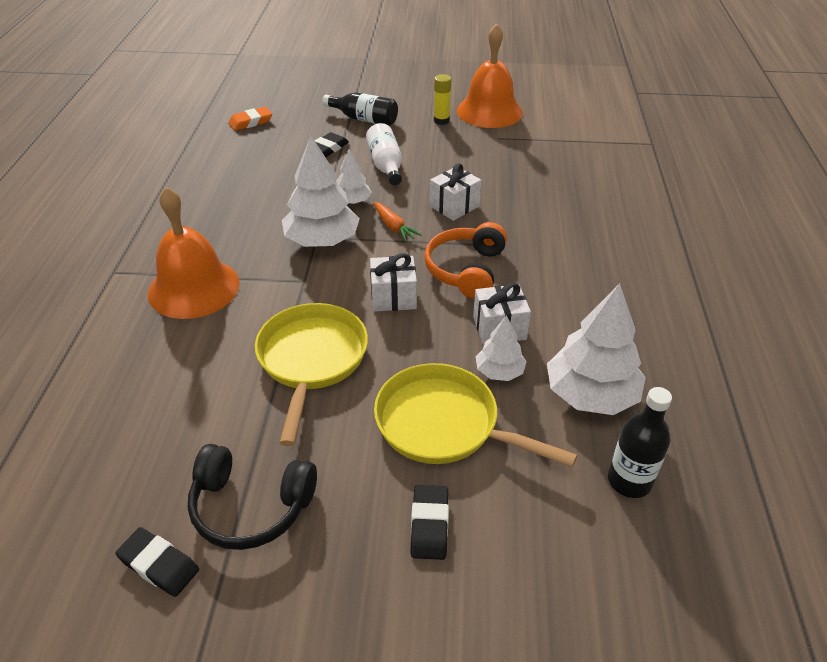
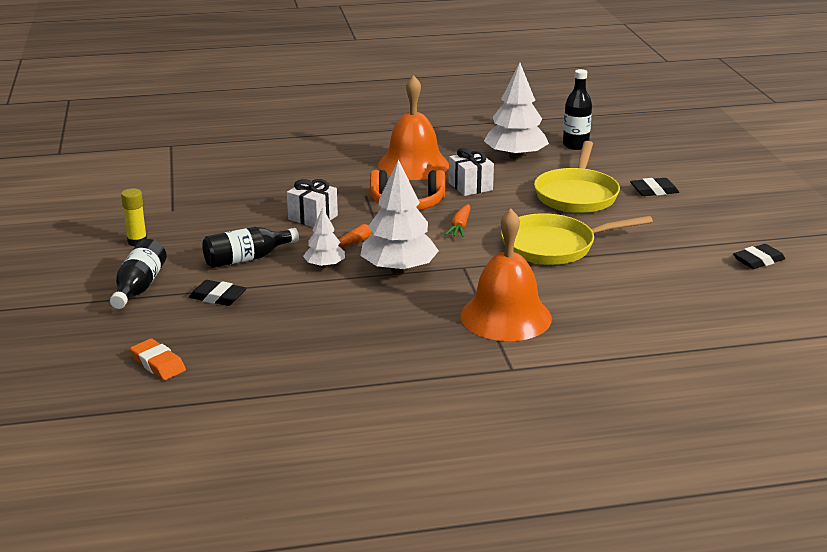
camera: 105 degrees left, 15 degrees down
(159, 565) = (758, 261): black eraser -> black eraser turned 45 degrees clockwise
(251, 506) = (693, 242): black headphones -> none
(386, 165) = (246, 259): white bottle -> black bottle
(393, 297) = (460, 227): white gift -> orange carrot
(489, 111) = (110, 219): orange bell -> orange bell (413, 165)
(499, 371) = (515, 183): white tree -> none

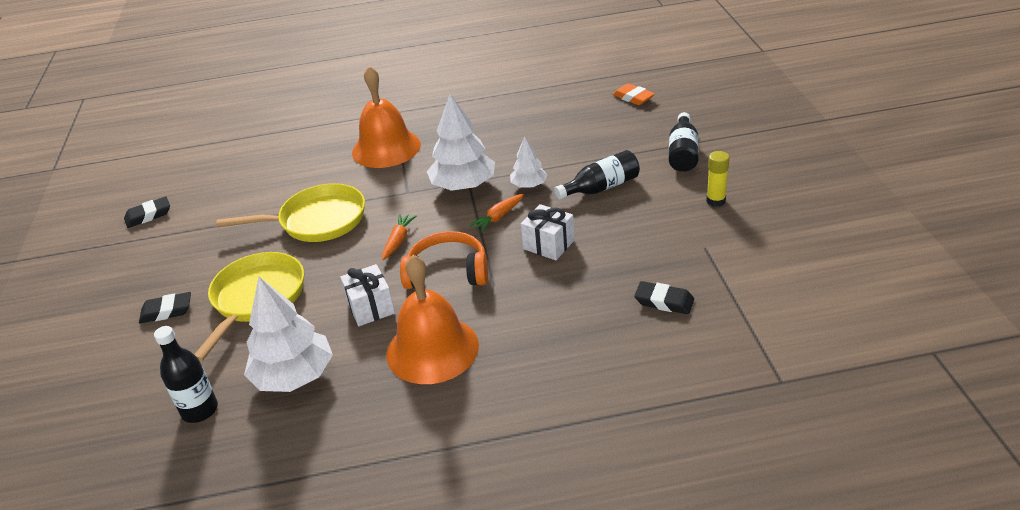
camera: 175 degrees left, 10 degrees up
(218, 297) = (612, 149): black eraser -> black eraser (664, 301)

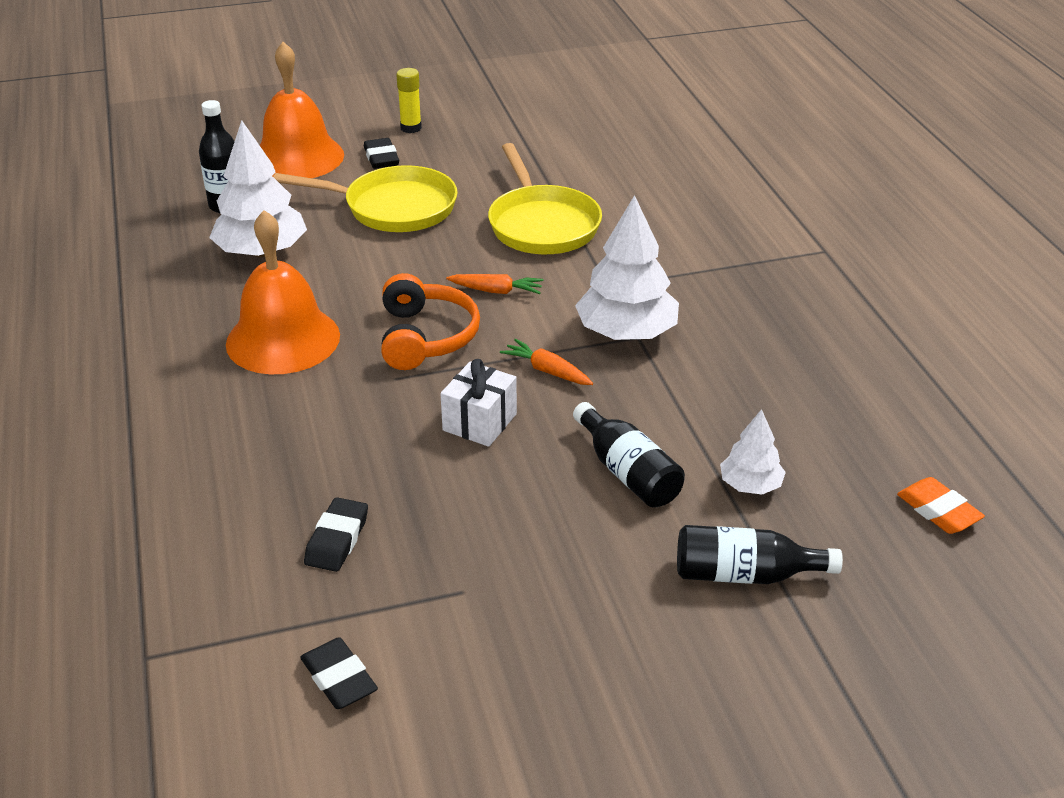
camera: 80 degrees right, 0 degrees up
(148, 215) = (554, 112): black eraser -> black eraser (339, 678)
(370, 307) = (366, 286): white gift -> none
(386, 148) = (720, 255): orange bell -> orange bell (297, 157)
(529, 185) = (631, 395): white tree -> white tree (750, 485)
(633, 97) = (938, 510): orange eraser -> orange eraser turned 75 degrees counterclockwise
(715, 201) = (593, 611): yellow glue stick -> yellow glue stick (411, 128)

